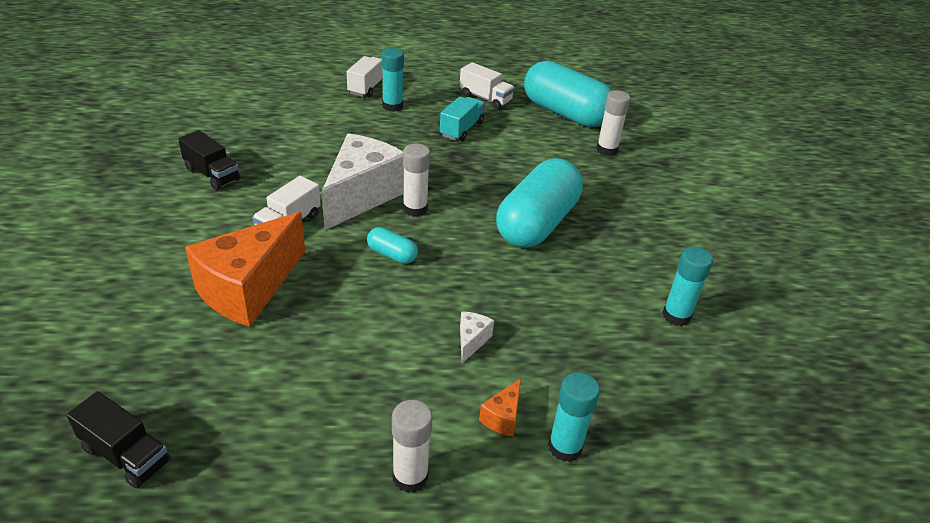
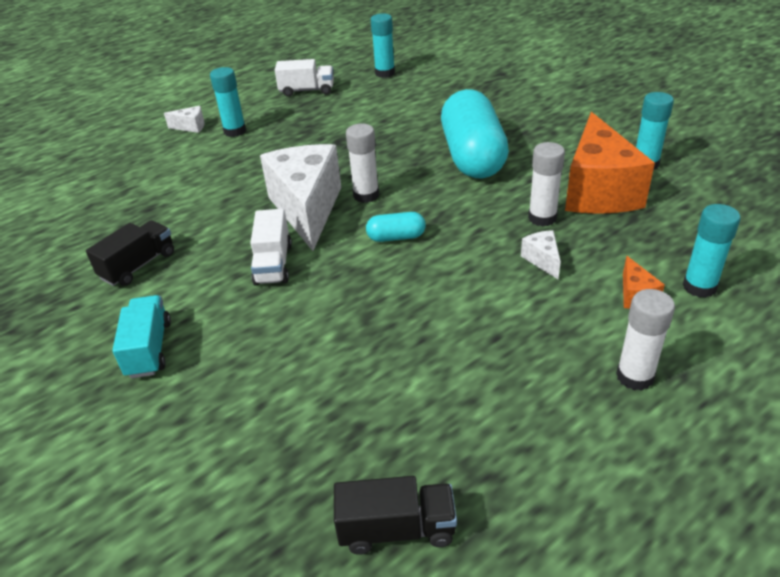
camera: 30 degrees left, 0 degrees up
(212, 174) = (138, 265): black truck -> black truck turned 60 degrees counterclockwise
(248, 288) = (311, 332): orange cheese -> orange cheese (598, 191)
(368, 87) = (191, 127): white truck -> white cheese
(461, 129) = (320, 121): turquoise truck -> turquoise truck (149, 349)
(565, 113) = (385, 73): turquoise capsule -> turquoise glue stick
(607, 150) = (450, 83): white glue stick -> white glue stick (542, 218)

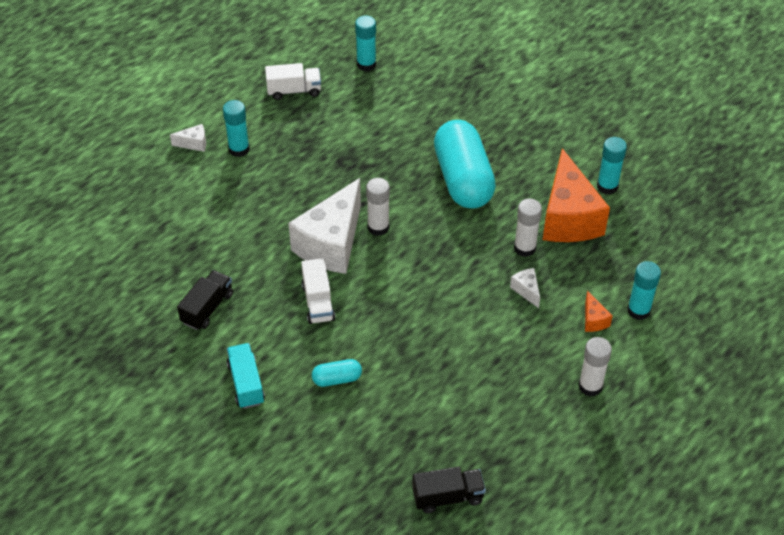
camera: 10 degrees left, 10 degrees up
(307, 209) = (331, 244): white cheese -> white cheese turned 135 degrees counterclockwise
(396, 237) = (411, 272): turquoise capsule -> turquoise capsule (337, 379)

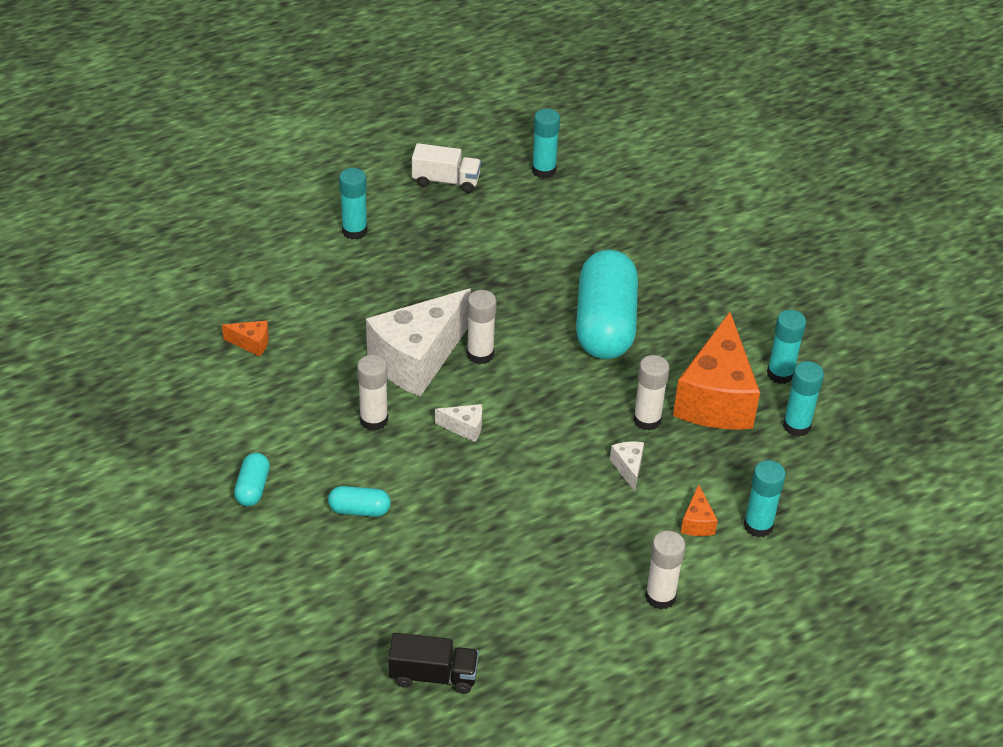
camera: 15 degrees right, 5 degrees down
(194, 144) = (305, 213): white cheese -> white cheese (464, 428)
(195, 264) = (251, 343): none -> orange cheese
(207, 308) = (244, 395): black truck -> none
(246, 383) = (253, 488): turquoise truck -> turquoise capsule
(318, 302) = (373, 420): white truck -> white glue stick
(635, 224) = (796, 426): none -> turquoise glue stick

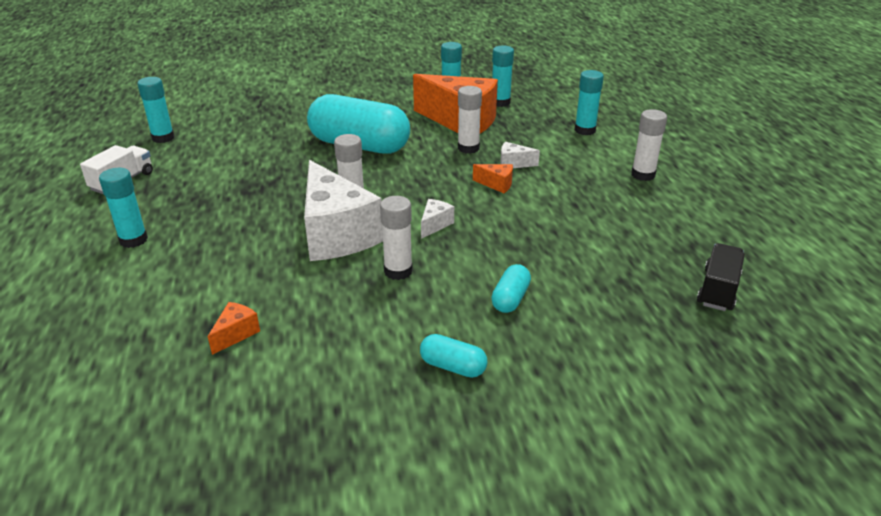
camera: 70 degrees left, 10 degrees down
(697, 522) = (575, 149): orange cheese -> orange cheese (497, 184)

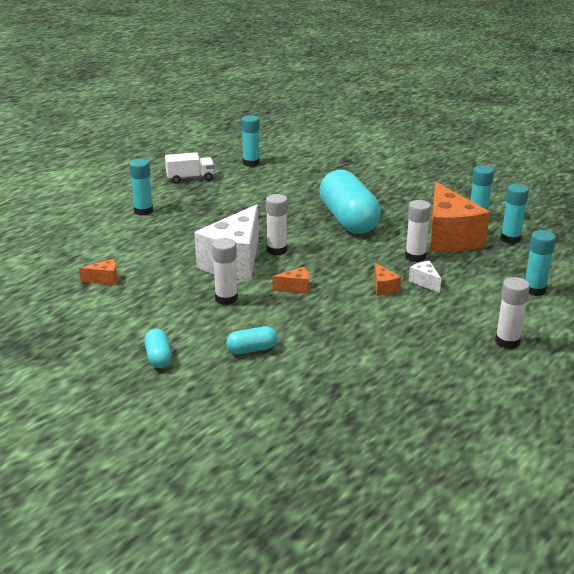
camera: 50 degrees right, 5 degrees down
(435, 225) = (295, 288): white cheese -> orange cheese
(718, 290) = (385, 432): black truck -> none

